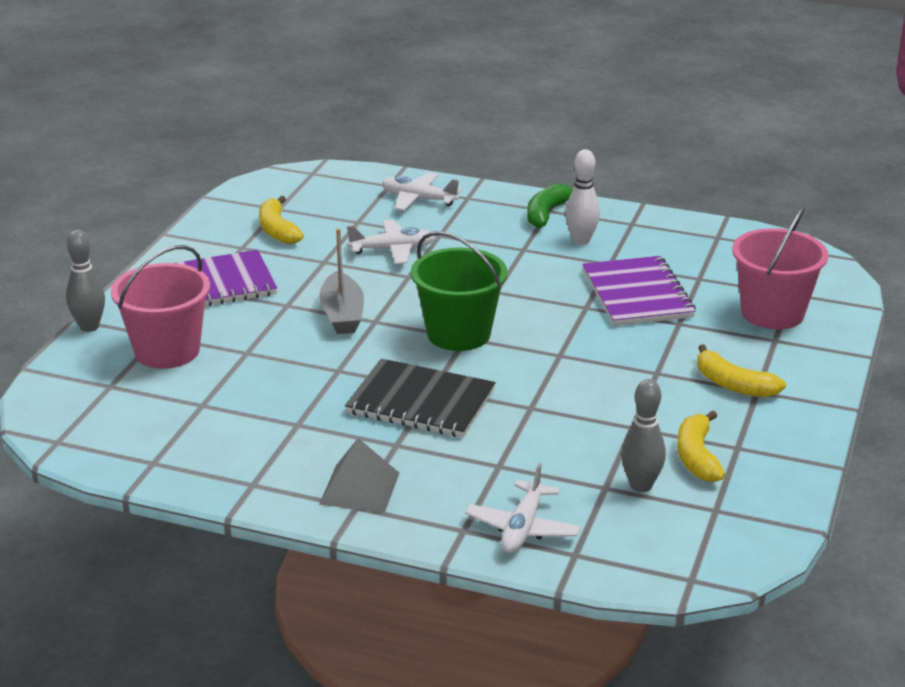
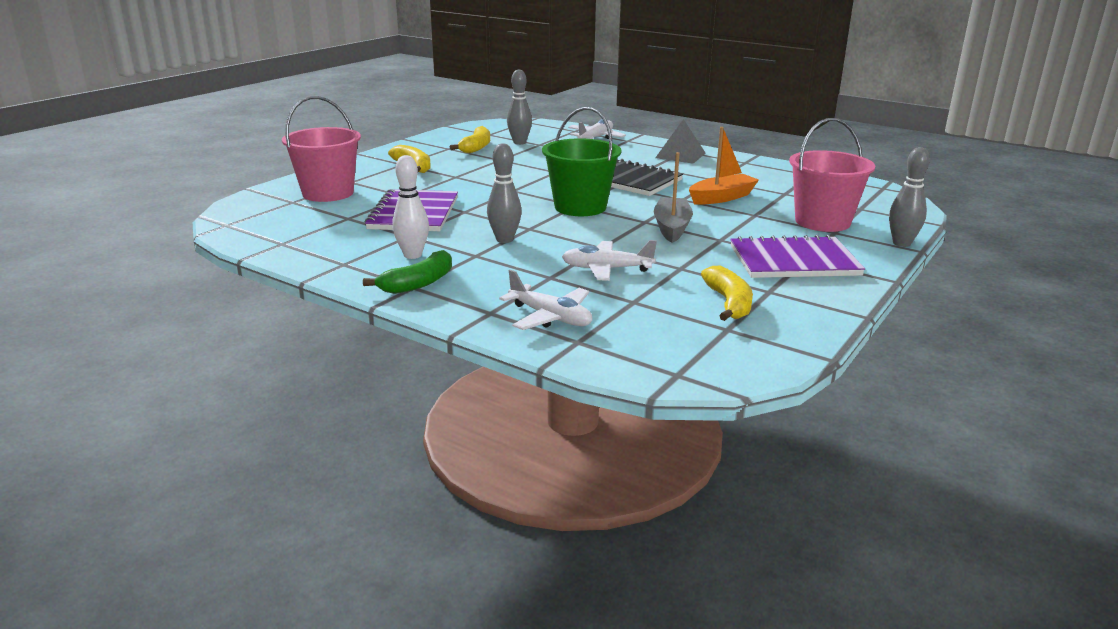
camera: 165 degrees left, 5 degrees down
(288, 380) = (722, 198): none -> orange boat
(510, 271) = (504, 239): none -> grey bowling pin

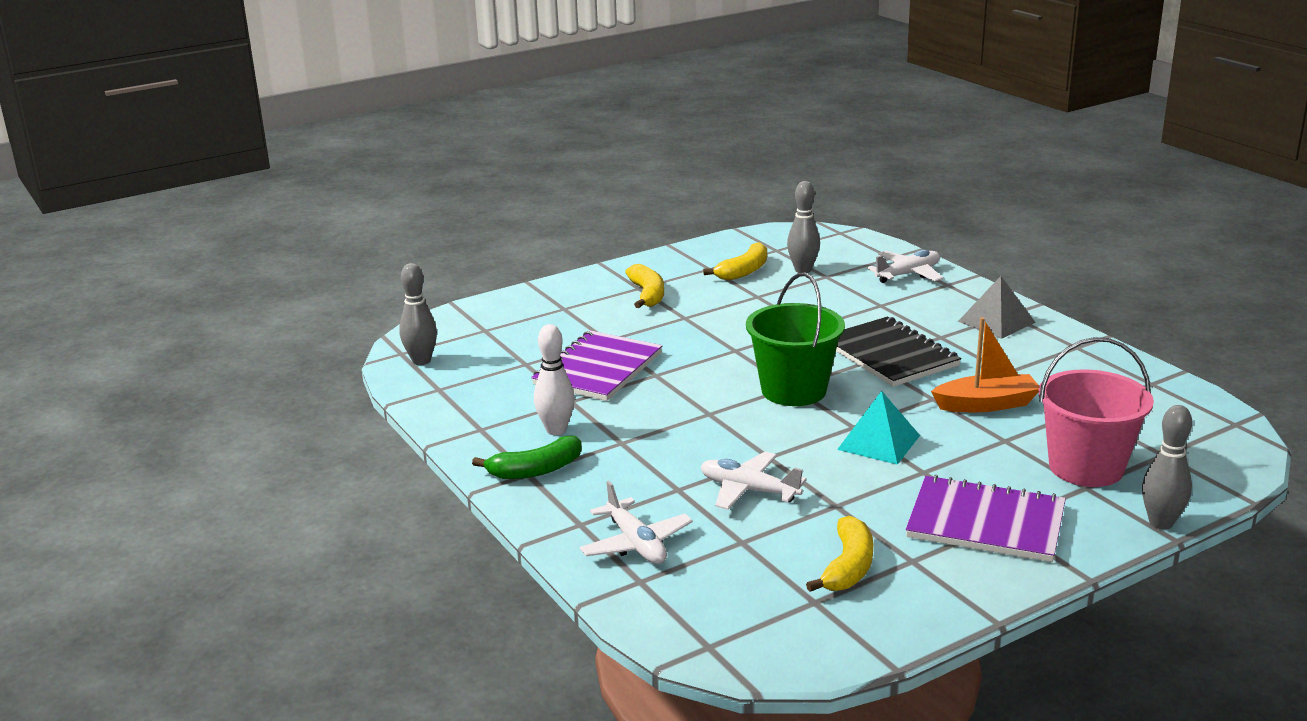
camera: 25 degrees right, 0 degrees up
(328, 193) = (528, 323): pink bucket -> none
(504, 239) = (668, 425): grey bowling pin -> grey bowling pin (421, 361)
(672, 227) = (878, 442): grey boat -> turquoise pyramid

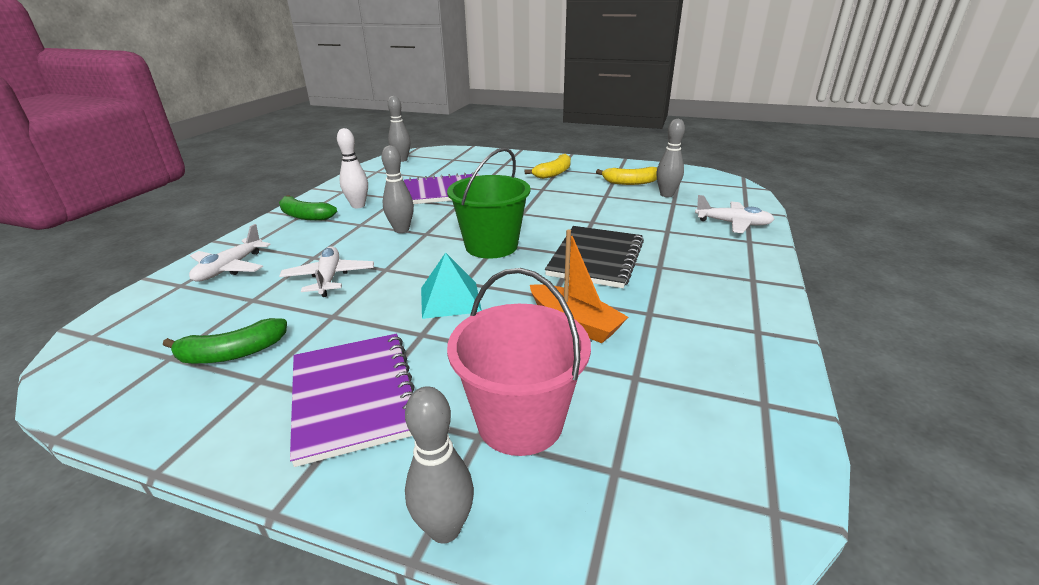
camera: 50 degrees right, 5 degrees up
(679, 423) = (401, 230): none -> grey bowling pin
(848, 567) = (232, 353): yellow banana -> green banana
(996, 322) = (728, 279): grey pyramid -> none

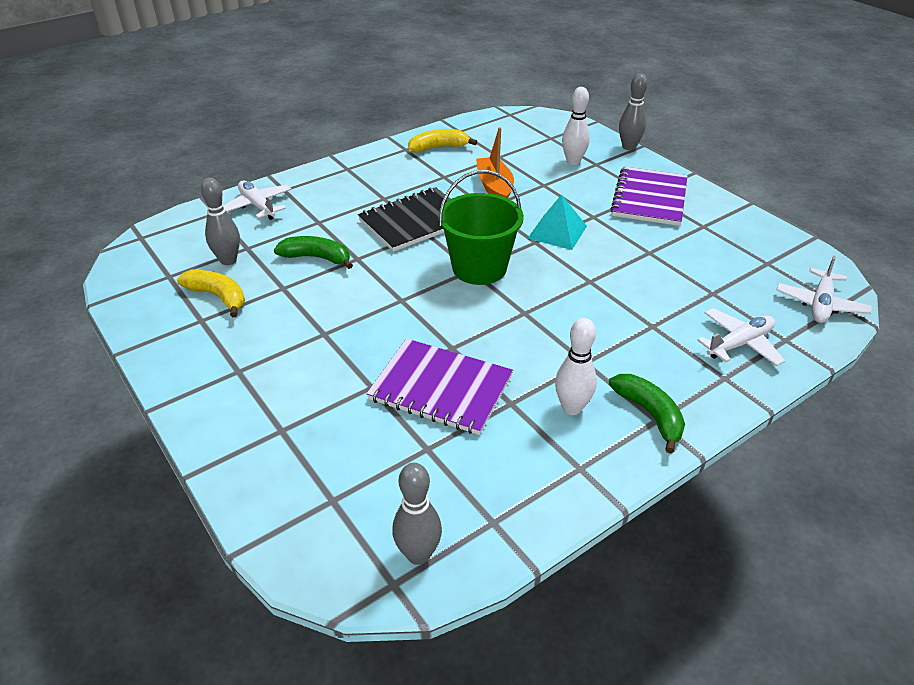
camera: 145 degrees left, 10 degrees up
(232, 353) = (723, 249): green banana -> green banana (317, 258)
(329, 278) = (643, 290): white plane -> white plane (820, 304)
(401, 230) = (545, 329): grey bowling pin -> none
(520, 421) = (573, 161): pink bucket -> white bowling pin
(553, 173) = (260, 363): yellow banana -> yellow banana (438, 148)

